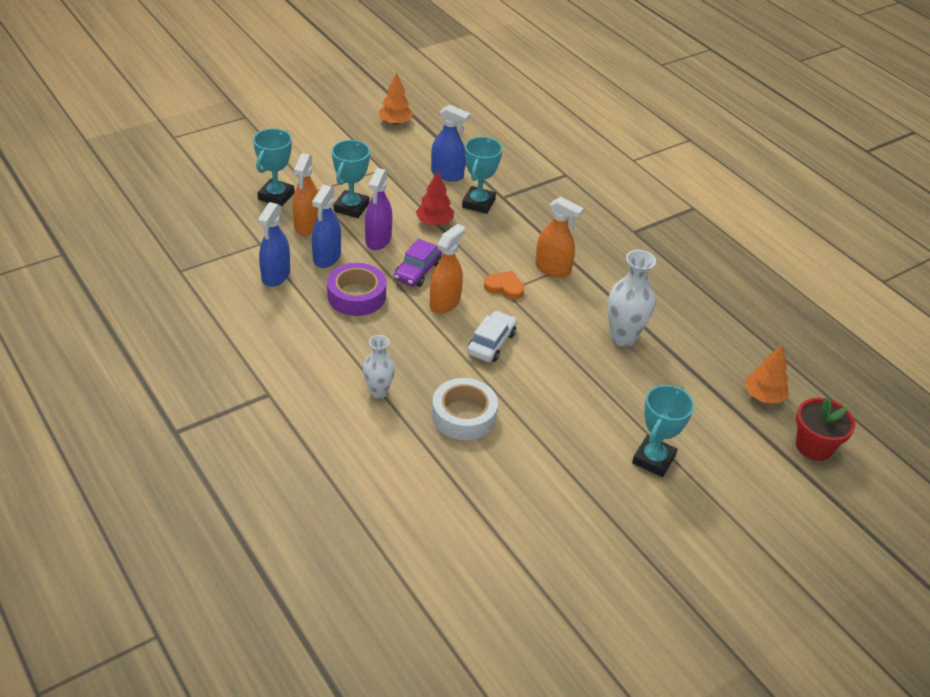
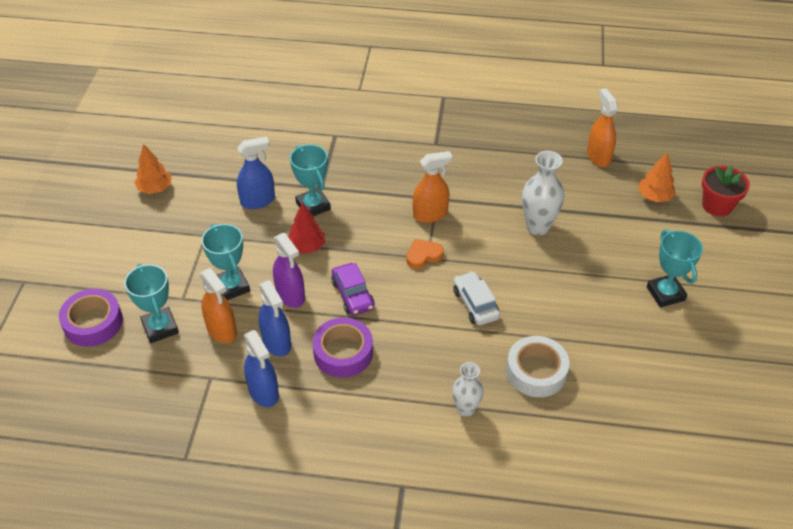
camera: 45 degrees left, 5 degrees up
(246, 165) = (93, 323): none -> purple tape
(445, 303) = (405, 302): orange spray bottle -> orange spray bottle (598, 157)

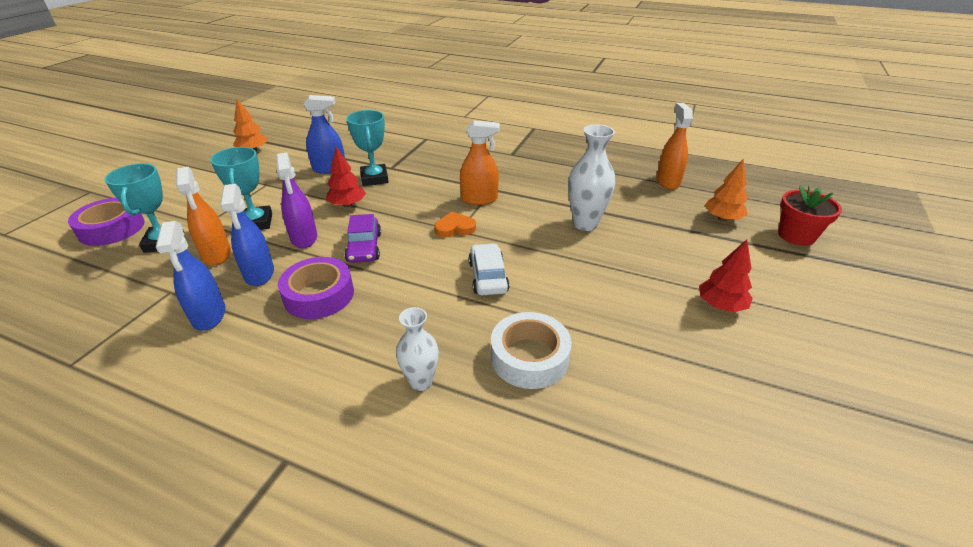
camera: 15 degrees right, 10 degrees down
(665, 293) = (720, 305): turquoise trophy -> red tree

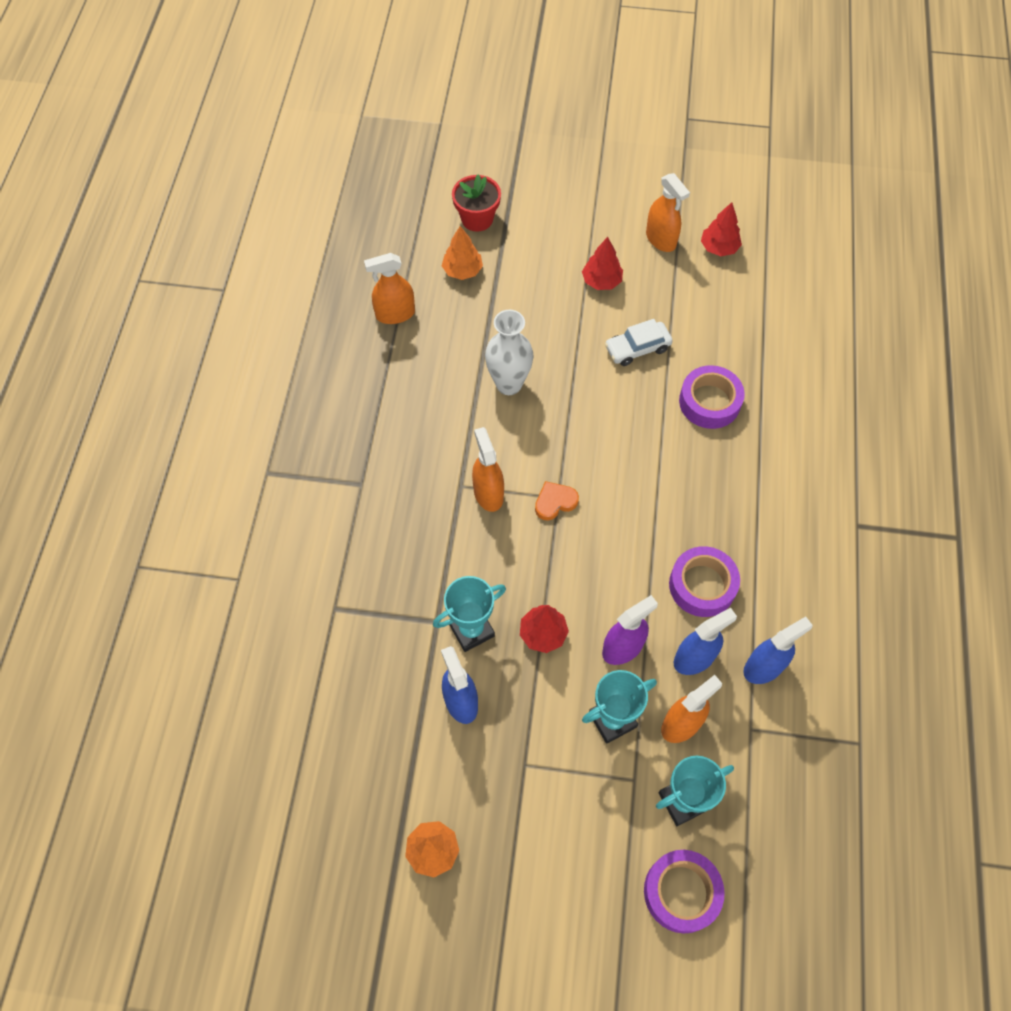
camera: 105 degrees left, 25 degrees up
(364, 247) = (618, 577): purple car -> none
(421, 382) = (762, 467): white vase -> none
(455, 228) = (555, 502): orange heart -> orange heart turned 90 degrees clockwise
(488, 277) = (625, 452): white car -> white car (637, 348)
(529, 357) = (709, 402): white tape -> purple tape
(807, 377) = (661, 239): none -> orange spray bottle
(808, 444) = (719, 248): none -> red tree

